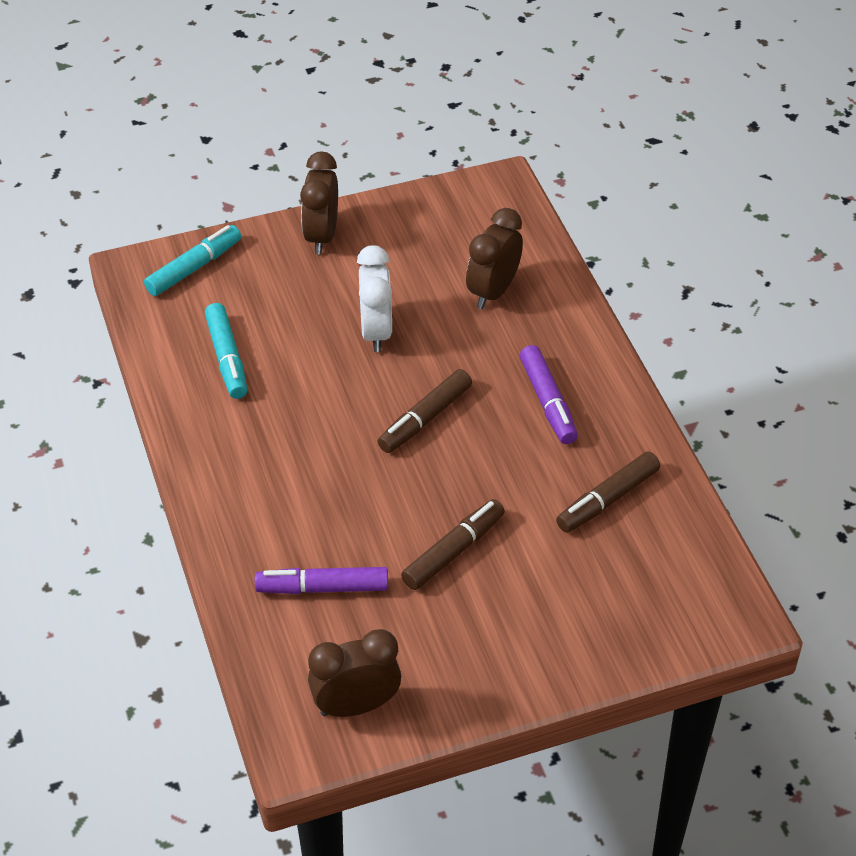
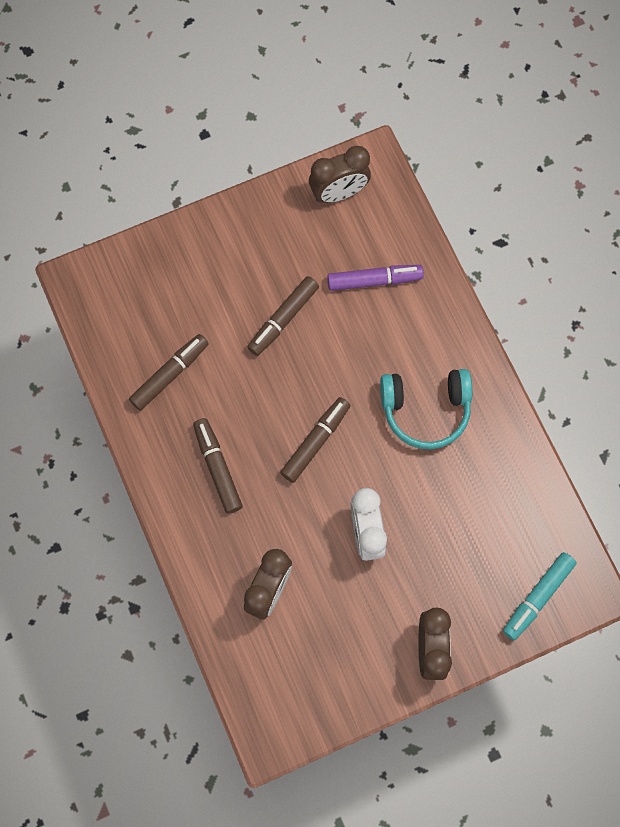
camera: 175 degrees right, 25 degrees up
(227, 358) = (486, 492): turquoise marker -> none
(282, 440) = (425, 410): none -> turquoise headphones
(548, 402) = (217, 467): purple marker -> brown marker

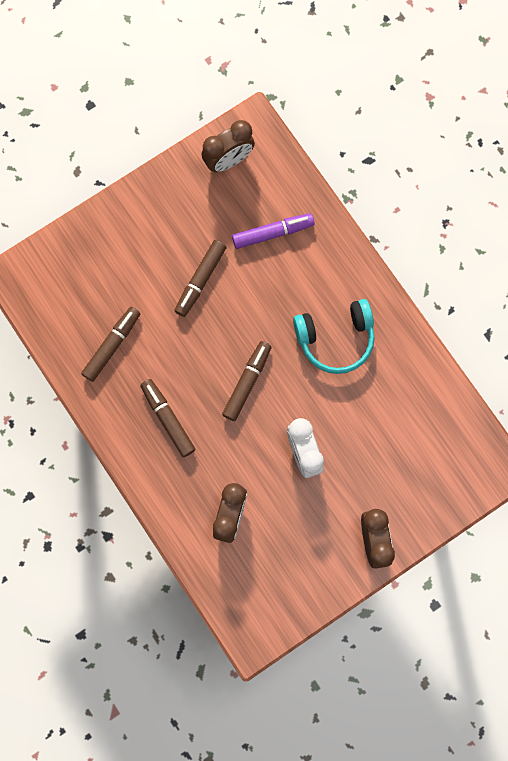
camera: 10 degrees left, 5 degrees up
(537, 597) = (455, 482): turquoise marker -> none

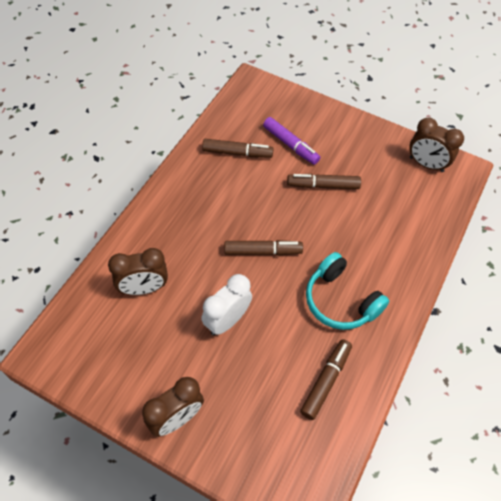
camera: 60 degrees right, 20 degrees down
(168, 419) = (201, 210): brown marker -> brown marker (326, 381)
(272, 233) = (394, 216): purple marker -> purple marker (290, 145)

